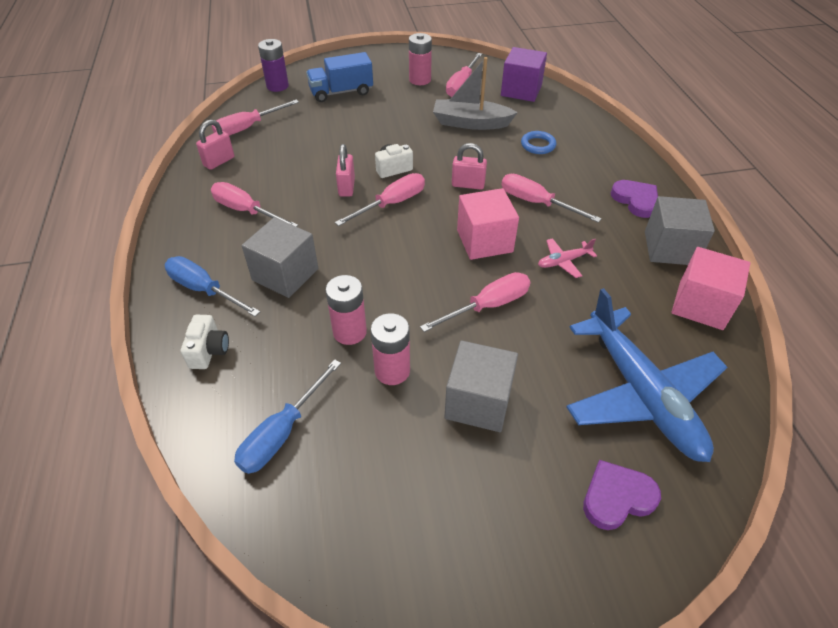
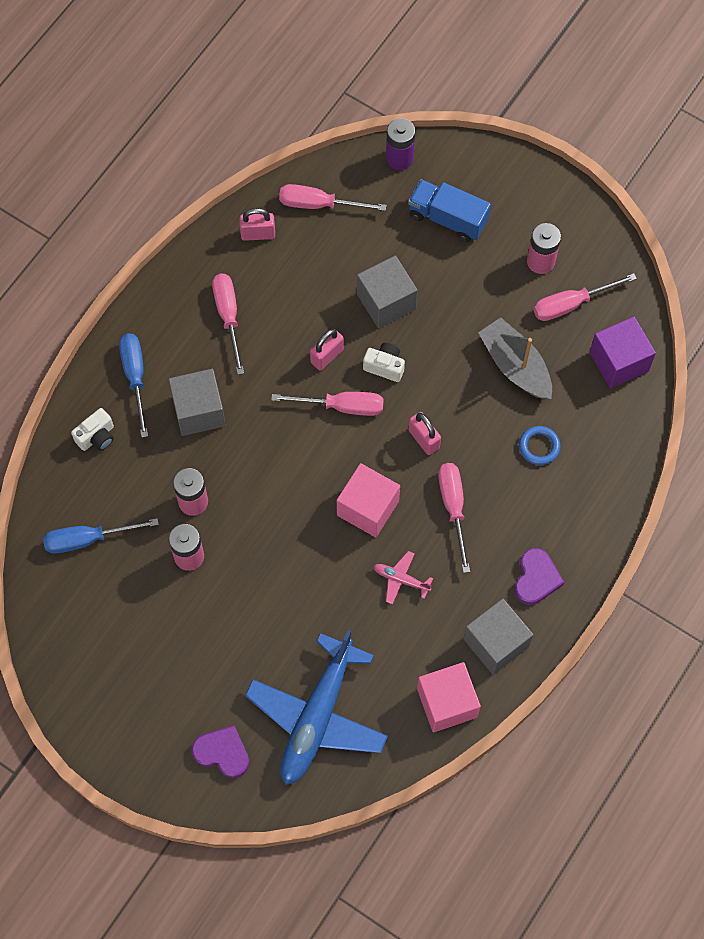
camera: 45 degrees right, 20 degrees up
(478, 402) = (215, 626): grey cube -> grey cube (386, 301)
(488, 306) = (303, 565): pink screwdriver -> none

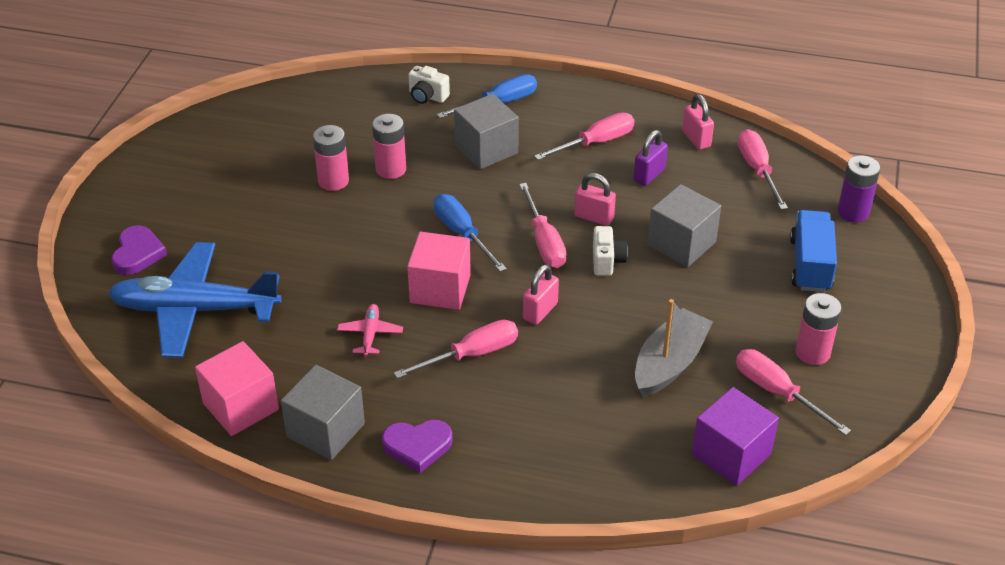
camera: 70 degrees right, 25 degrees down
(88, 539) = (324, 117): blue screwdriver -> blue screwdriver (462, 234)
(290, 291) = (649, 175): none -> purple padlock
(539, 446) = (582, 408): blue ring -> none

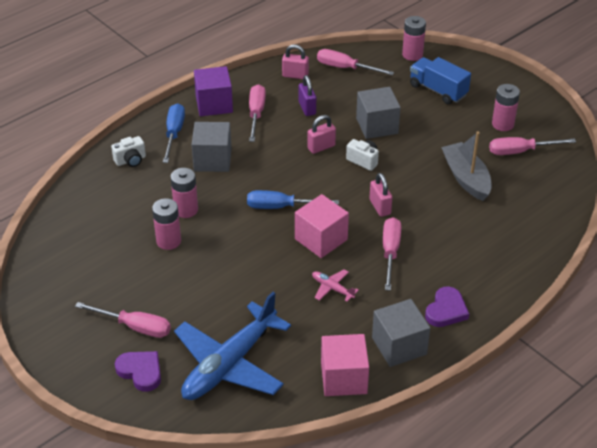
camera: 55 degrees left, 0 degrees up
(544, 242) = (322, 177): pink screwdriver -> pink screwdriver (135, 327)
(731, 454) = (550, 190): purple cube -> purple cube (214, 104)
(853, 212) = (412, 55): purple battery -> pink battery

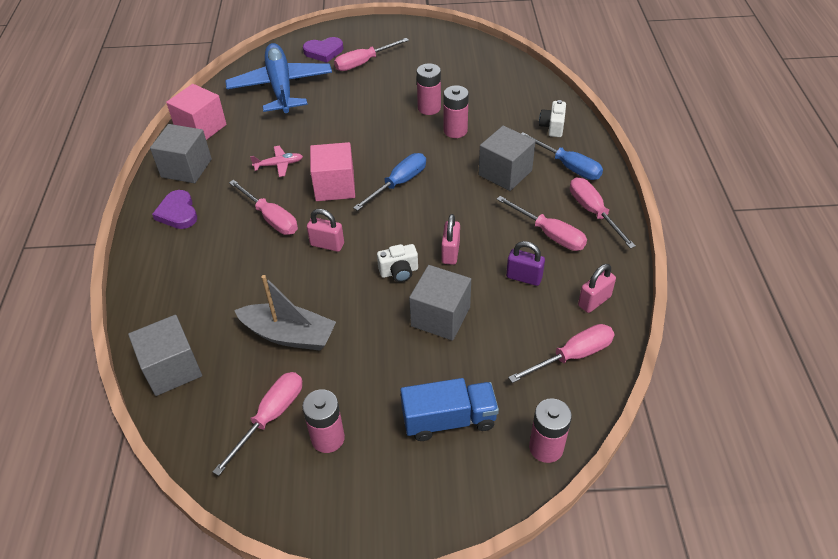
camera: 130 degrees right, 5 degrees up
(214, 104) = (593, 212): purple cube -> pink screwdriver
(550, 211) = (172, 369): none -> grey cube

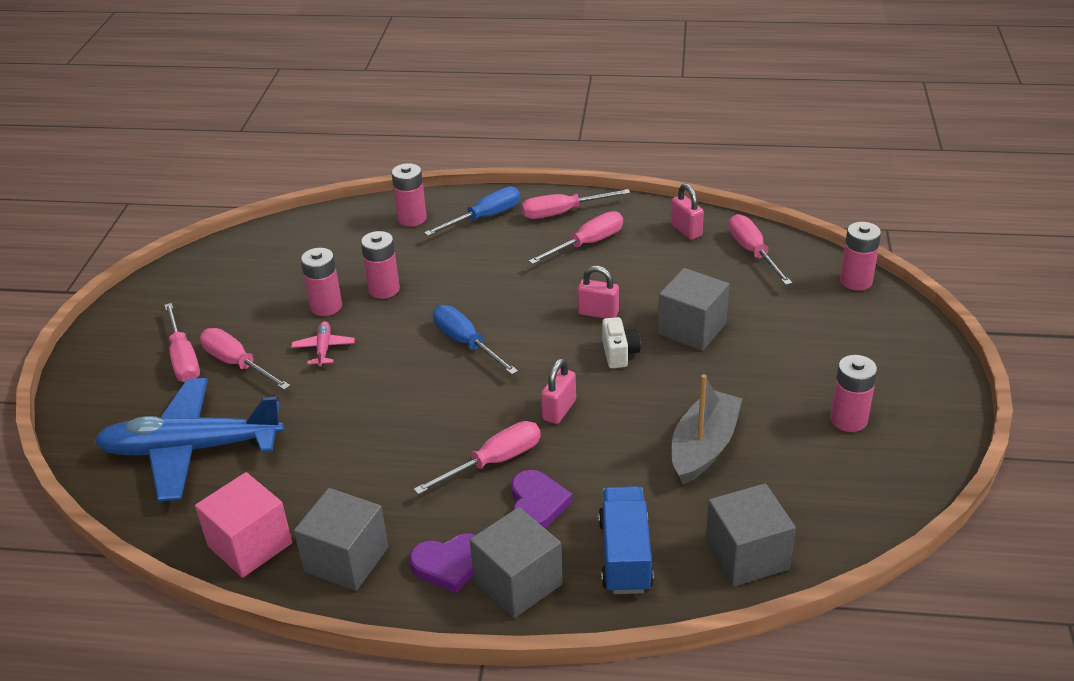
camera: 80 degrees left, 10 degrees down
(270, 417) = (821, 464): pink screwdriver -> pink screwdriver (237, 364)
(279, 165) = (383, 453): pink plane -> pink plane (324, 348)
(324, 52) = (125, 399): purple heart -> purple heart (537, 504)
(335, 186) = (451, 399): pink cube -> none
(449, 420) = (825, 335): blue truck -> blue truck (625, 555)
(505, 173) = (478, 261): grey cube -> grey cube (518, 582)
(524, 277) = (646, 268): purple padlock -> none
(552, 127) = (412, 218): white camera -> pink battery

